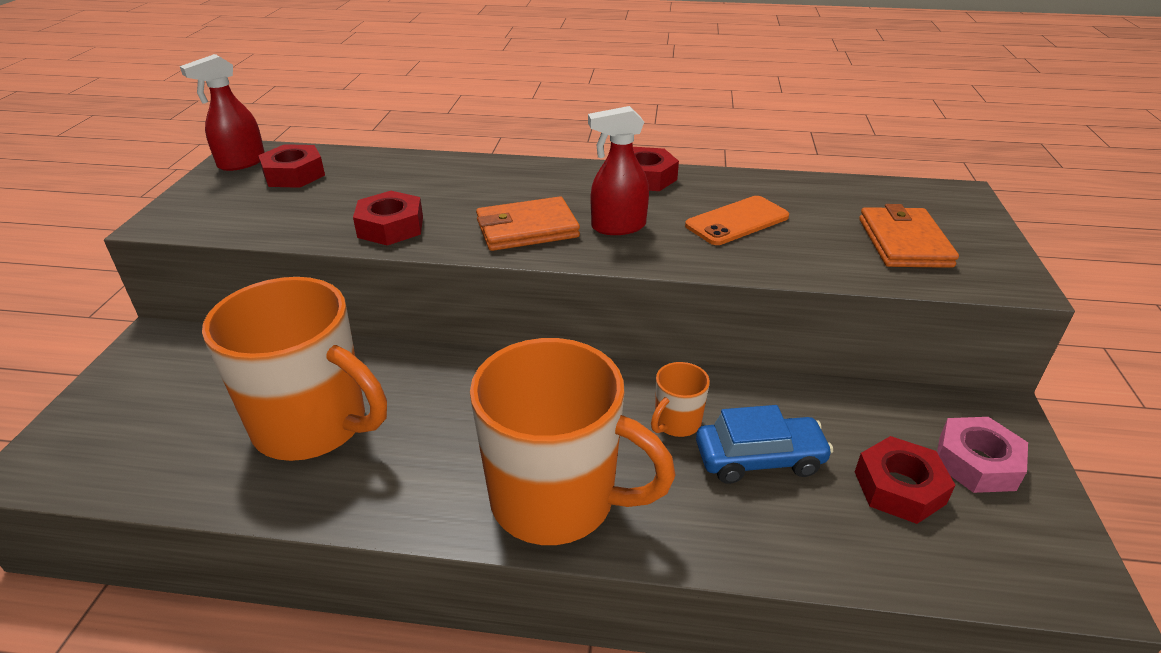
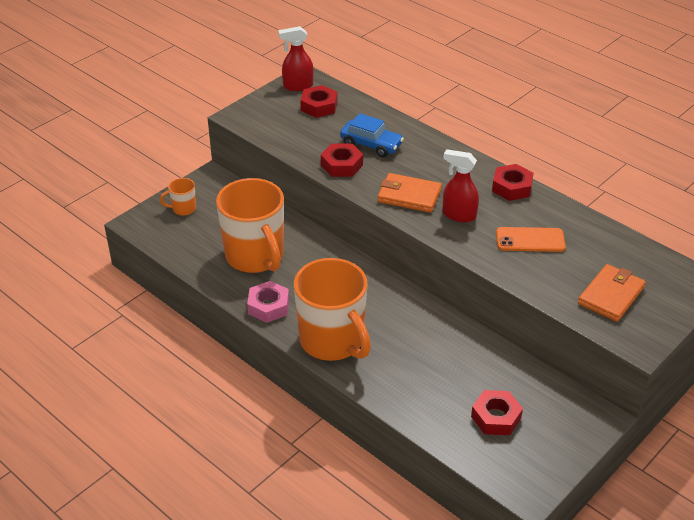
camera: 35 degrees right, 5 degrees up
(676, 423) = (420, 336): orange mug -> orange mug (183, 209)
(759, 459) = (442, 371): blue car -> blue car (371, 145)
(976, 463) = (551, 429): pink nut -> pink nut (268, 306)

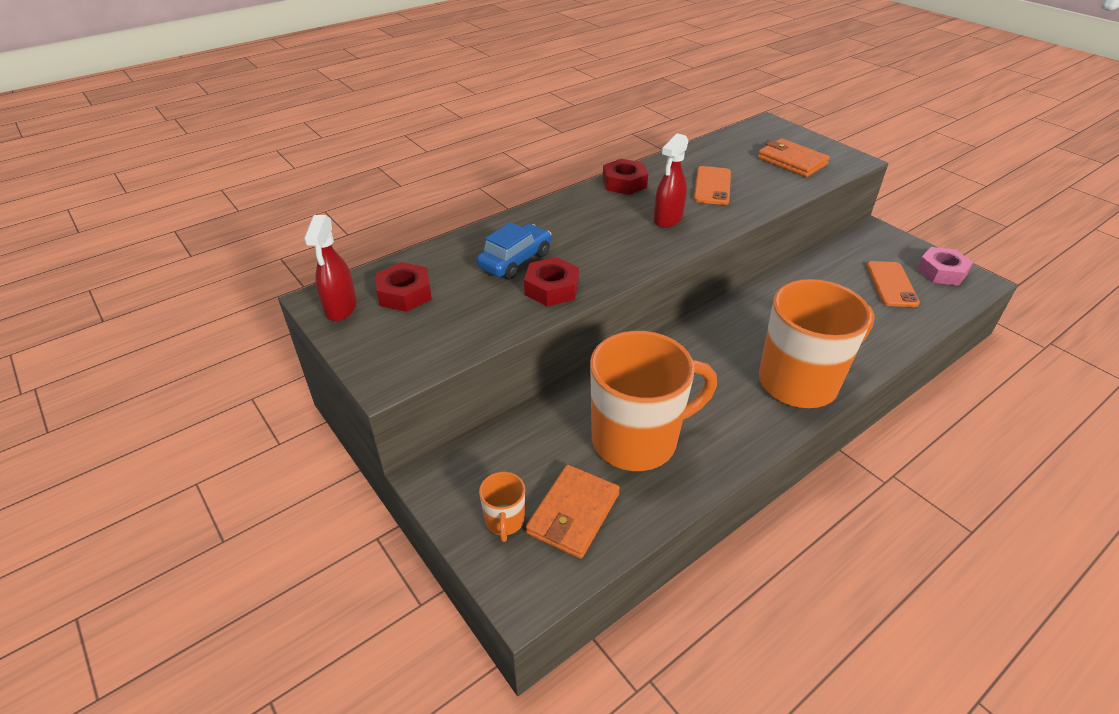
camera: 80 degrees left, 0 degrees up
(268, 306) = (740, 435): pink nut -> pink nut (941, 272)
(409, 196) = (627, 246): orange wallet -> orange wallet (573, 513)
(496, 417) = (891, 284): red nut -> orange phone

